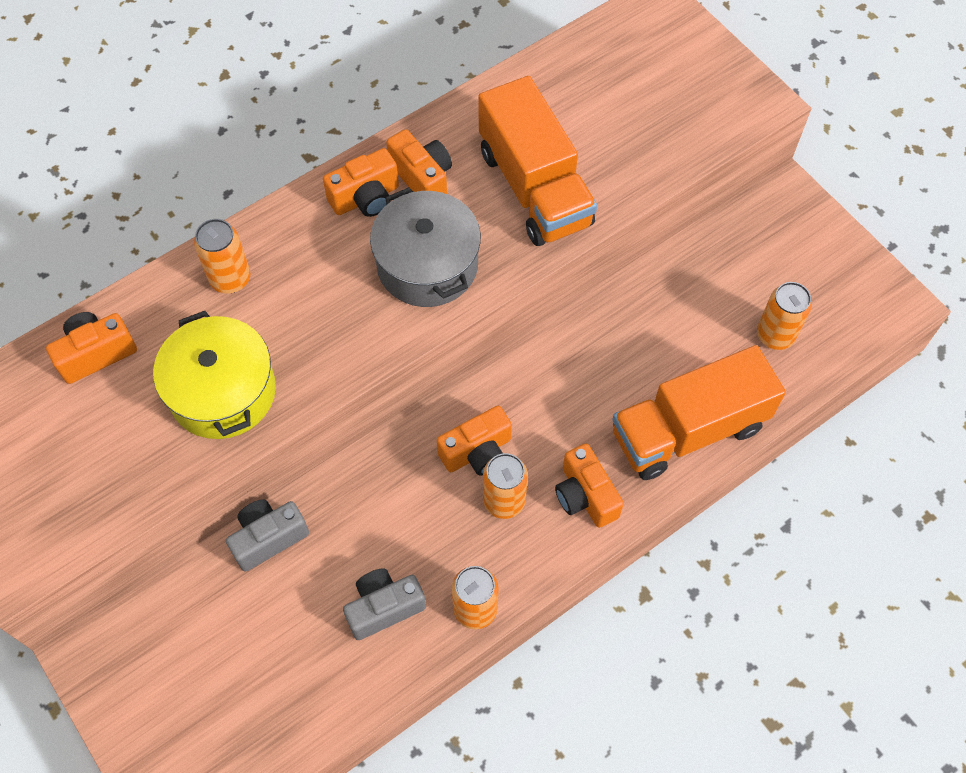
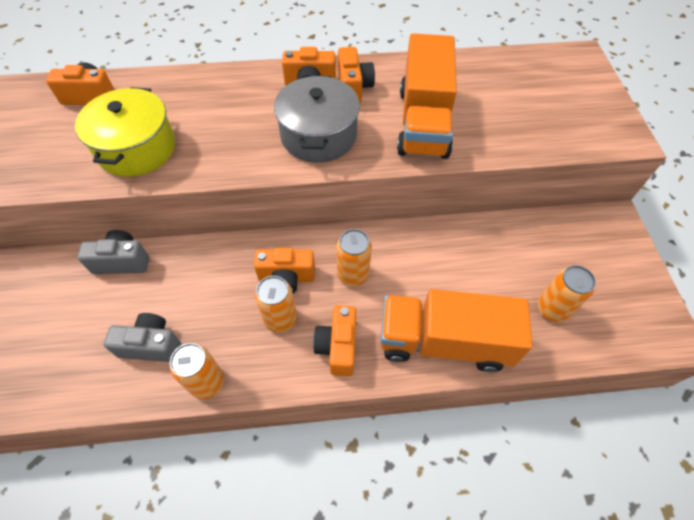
camera: 30 degrees right, 5 degrees down
(230, 279) = (196, 92): orange can -> orange can (353, 274)

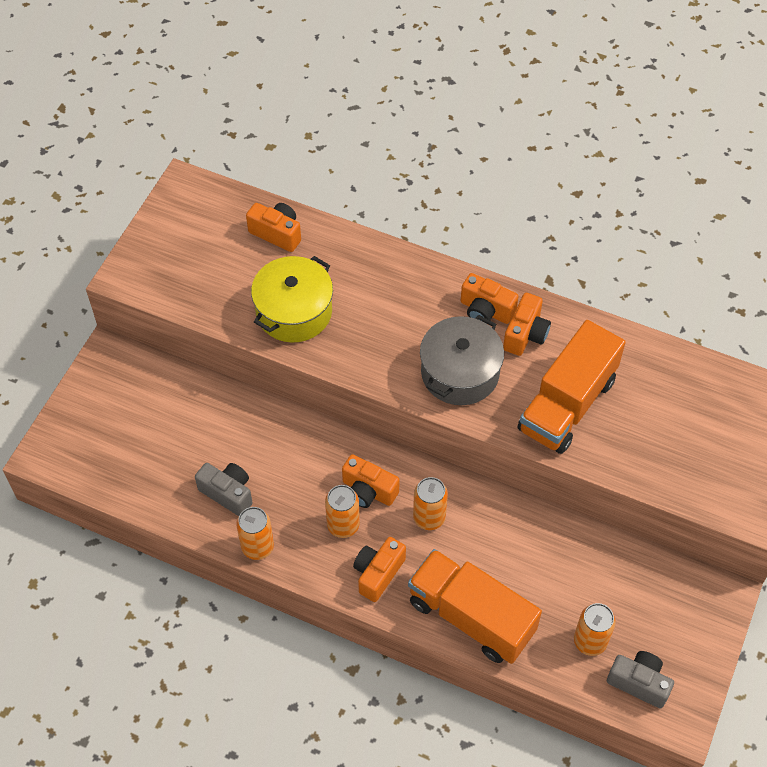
camera: 30 degrees right, 0 degrees up
(122, 261) = (235, 404): grey camera -> grey camera (639, 683)

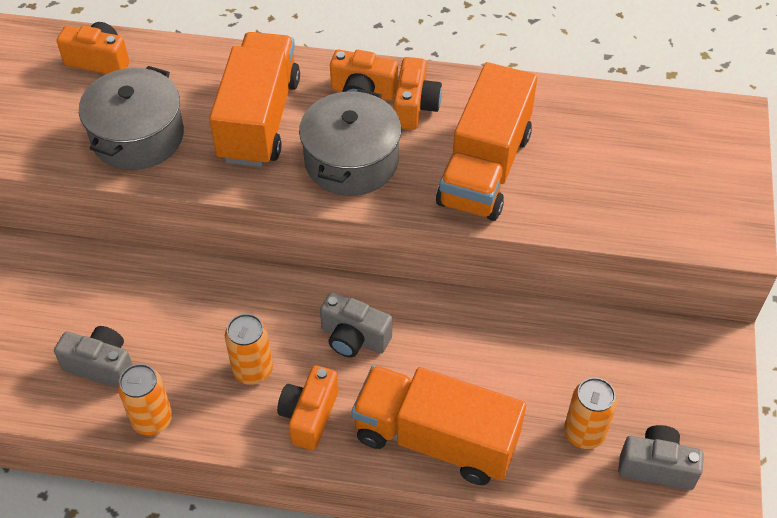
camera: 15 degrees left, 5 degrees down
(294, 311) = (137, 136): yellow pot -> grey pot
(368, 491) = (273, 325): orange camera -> none
(394, 317) = (259, 119): none -> orange truck
(429, 517) = (354, 338): orange can -> grey camera

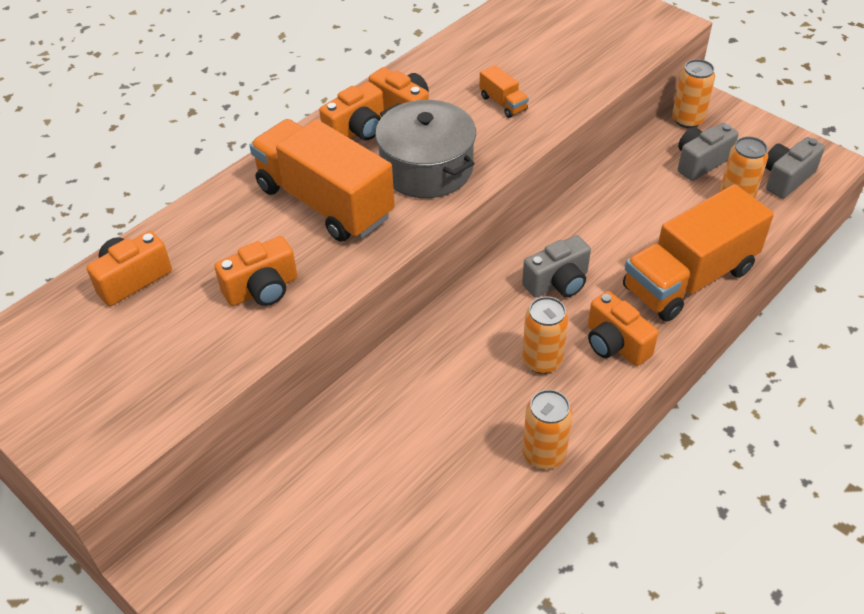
camera: 55 degrees left, 5 degrees down
(101, 366) = (454, 469): grey camera -> grey camera (700, 162)
(137, 136) = (262, 289): grey pot -> orange camera
(484, 169) = (503, 103): orange truck -> orange truck, size x0.40
(674, 339) = (687, 120): none -> orange can

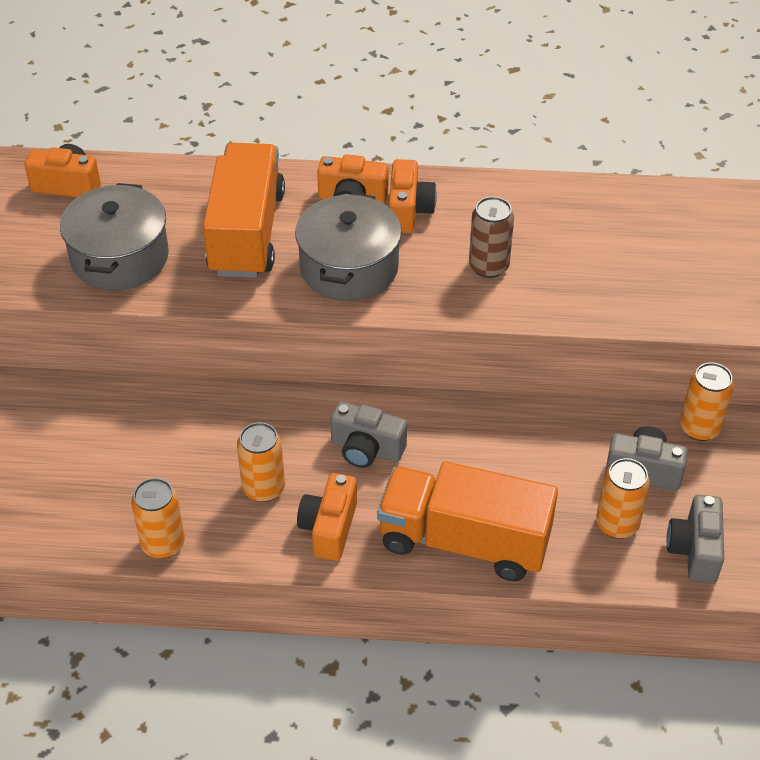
camera: 50 degrees right, 0 degrees up
(262, 289) = (120, 257): orange camera -> grey pot
(503, 103) = (488, 266): orange truck -> brown can
(786, 178) = (694, 551): grey camera -> grey camera turned 90 degrees counterclockwise

